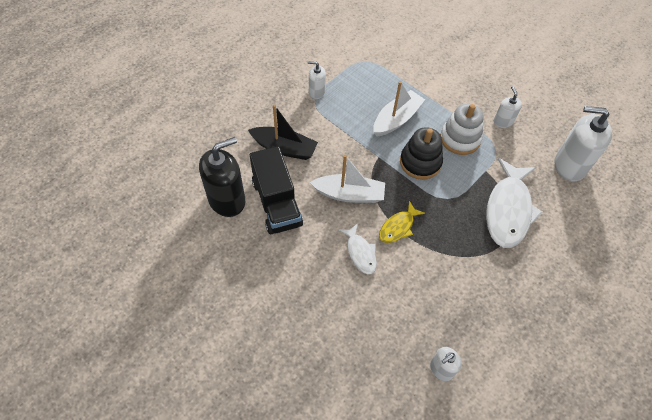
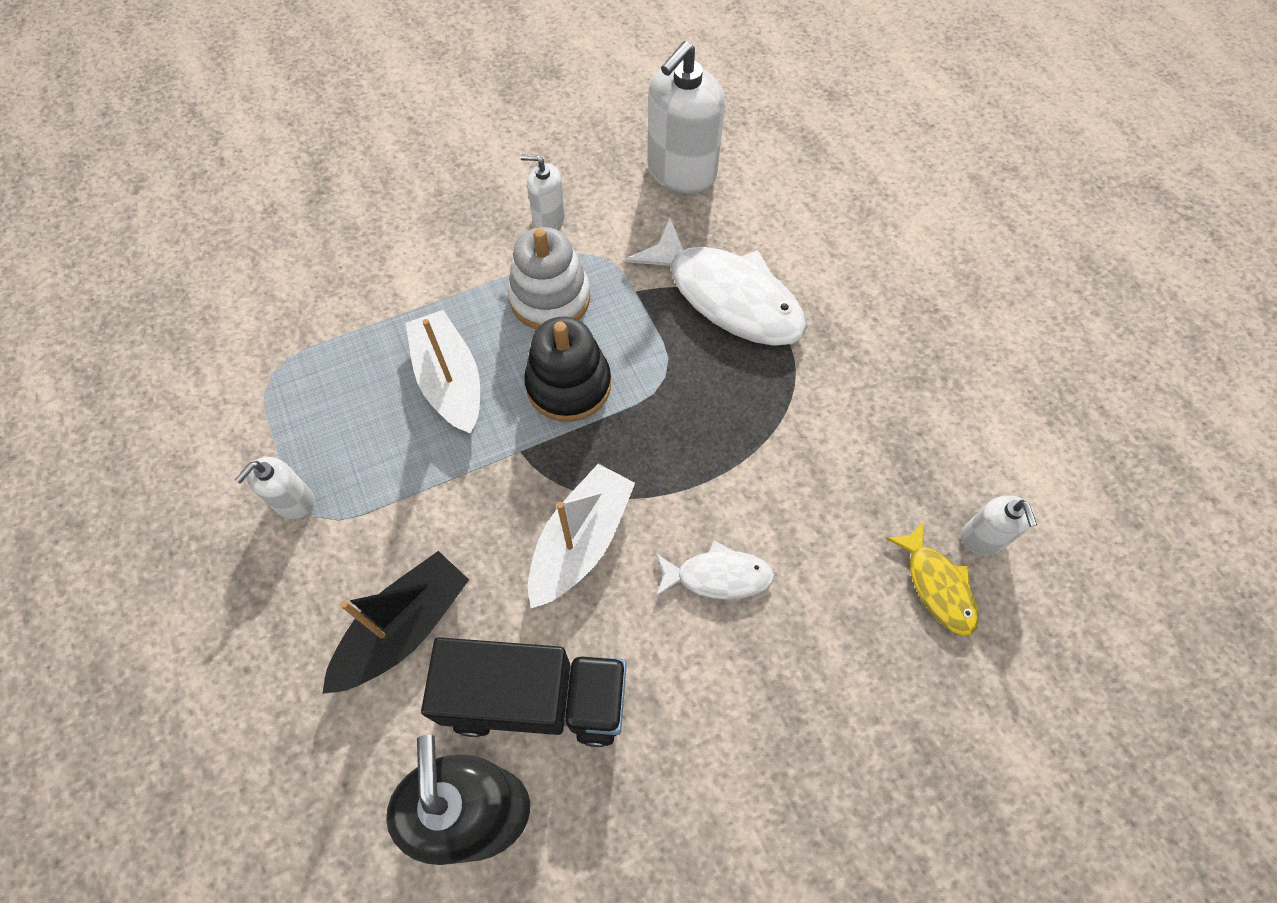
camera: 65 degrees left, 5 degrees up
(398, 227) = (689, 485): yellow fish -> yellow fish (937, 586)

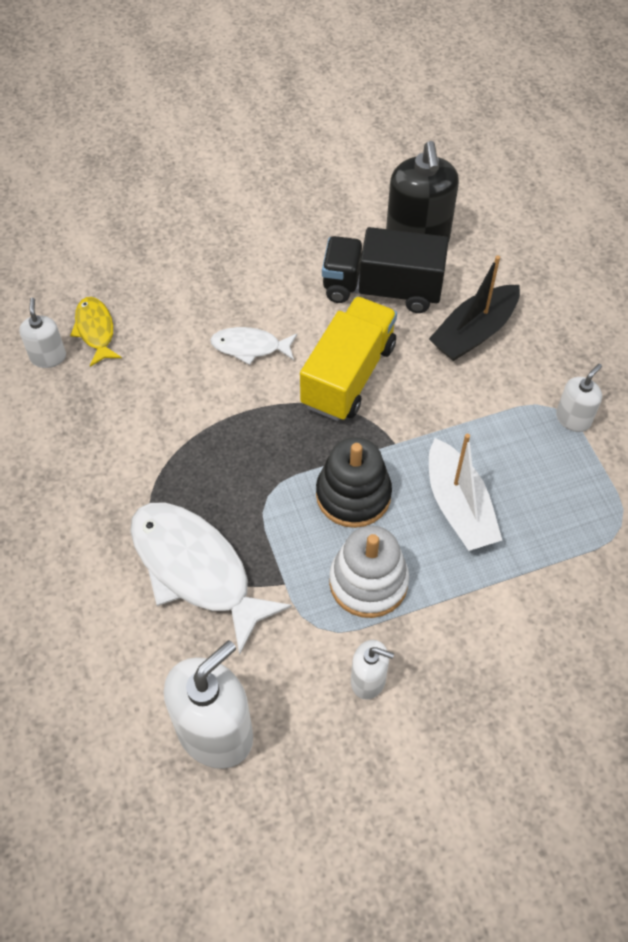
camera: 175 degrees left, 5 degrees down
(581, 542) = (348, 375): white boat -> yellow truck

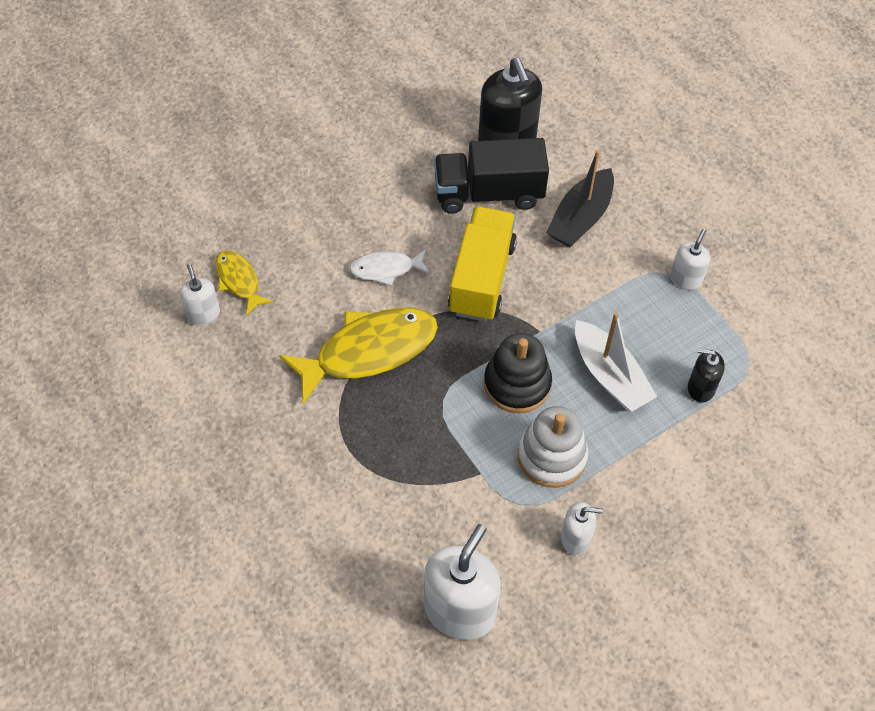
camera: 15 degrees left, 0 degrees up
(196, 569) = (400, 477): white fish -> none
(205, 428) = (369, 351): none -> yellow fish
(558, 541) = (701, 388): none -> black soap dispenser

